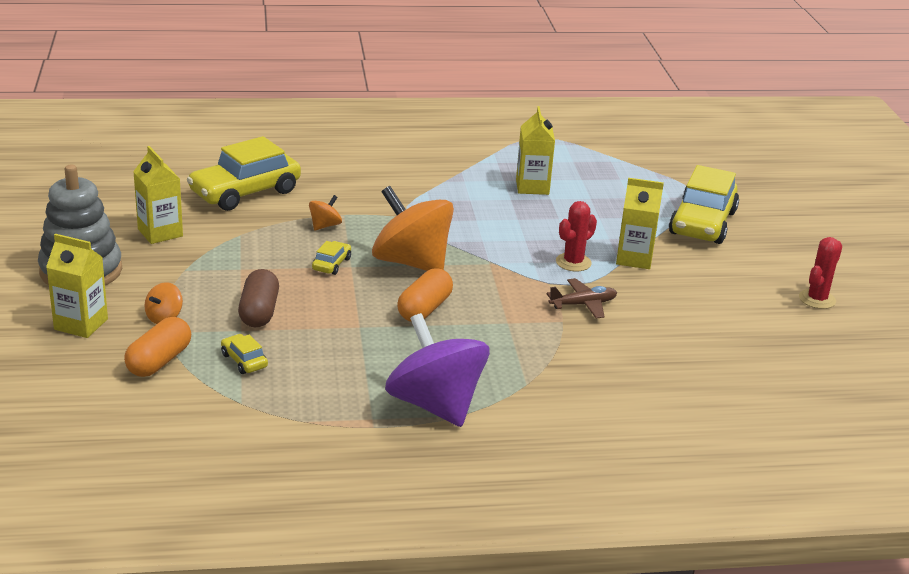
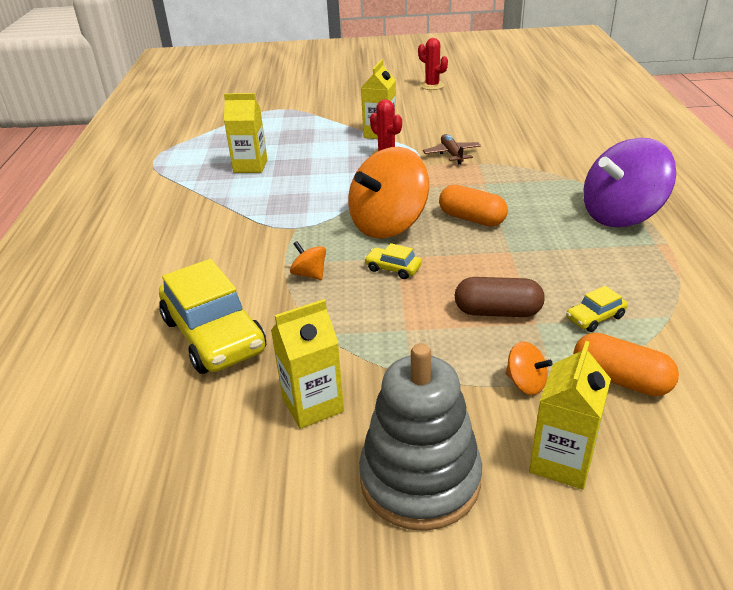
camera: 80 degrees left, 5 degrees up
(702, 223) = (326, 109): yellow car -> none

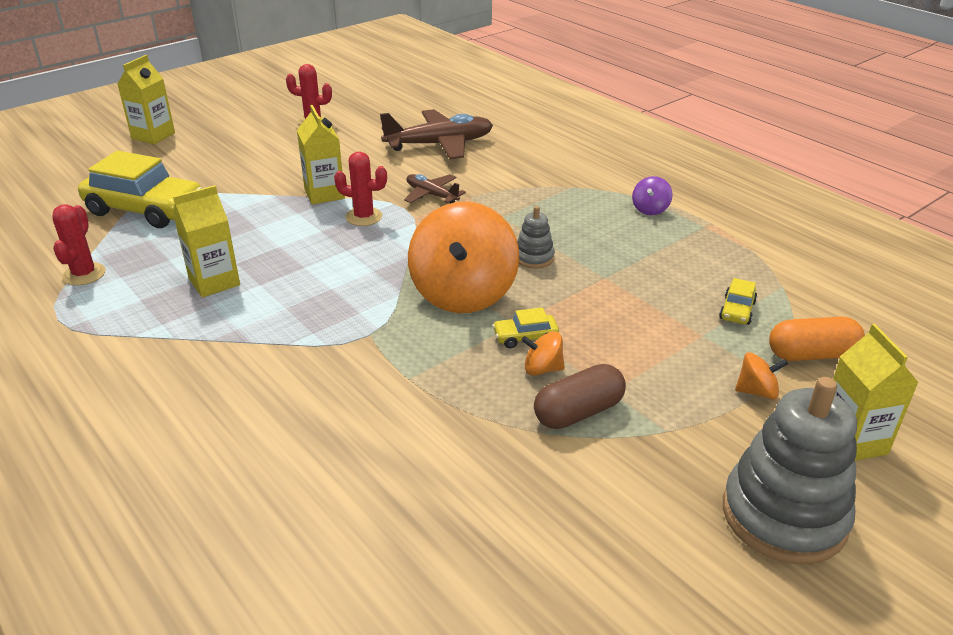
camera: 40 degrees left, 0 degrees up
(193, 141) = (84, 274): none -> red cactus
(214, 335) = (437, 490): yellow car -> yellow car (145, 209)
(309, 274) = (451, 379): orange spinning top -> orange spinning top (542, 369)
(313, 405) = (623, 504): yellow carton -> yellow carton (153, 136)
(471, 219) = (534, 258): orange capsule -> grey stacking toy
(497, 312) = (663, 339): brown capsule -> brown capsule (578, 412)
(503, 122) = (439, 144): none -> brown plane
(621, 215) = (650, 209): purple spinning top -> purple spinning top, size x0.42

